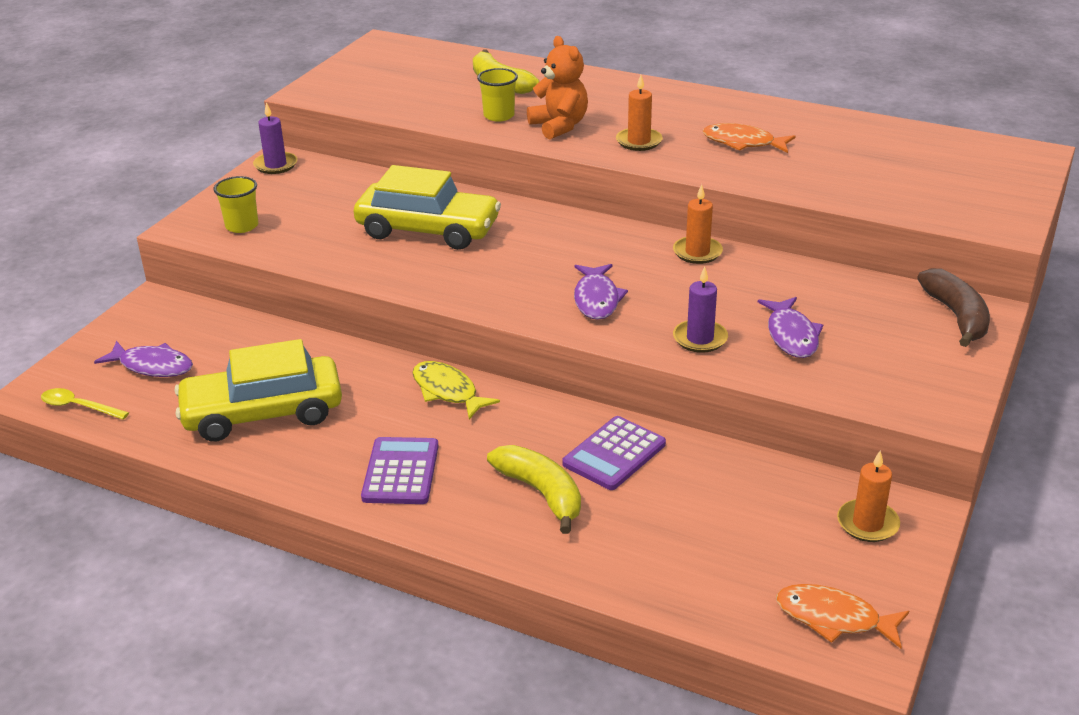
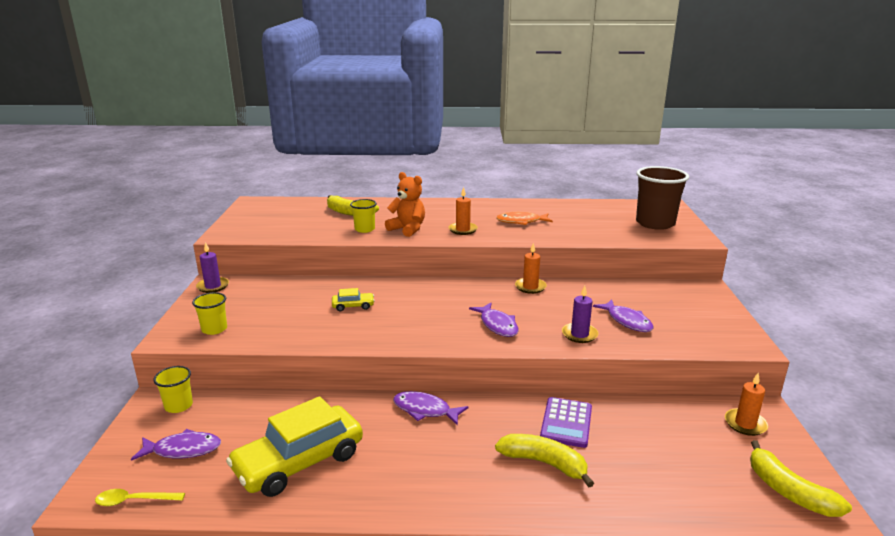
camera: 25 degrees left, 10 degrees down
(174, 314) = (178, 406): none -> yellow cup
(400, 472) = (436, 477): purple calculator -> none
(428, 230) = (353, 306): yellow car -> yellow car, size x0.43
(447, 391) = (425, 410): yellow fish -> purple fish
(834, 618) = (789, 491): orange fish -> yellow banana
(956, 316) = (697, 292): brown banana -> none
(965, 185) = (655, 223): none -> brown cup

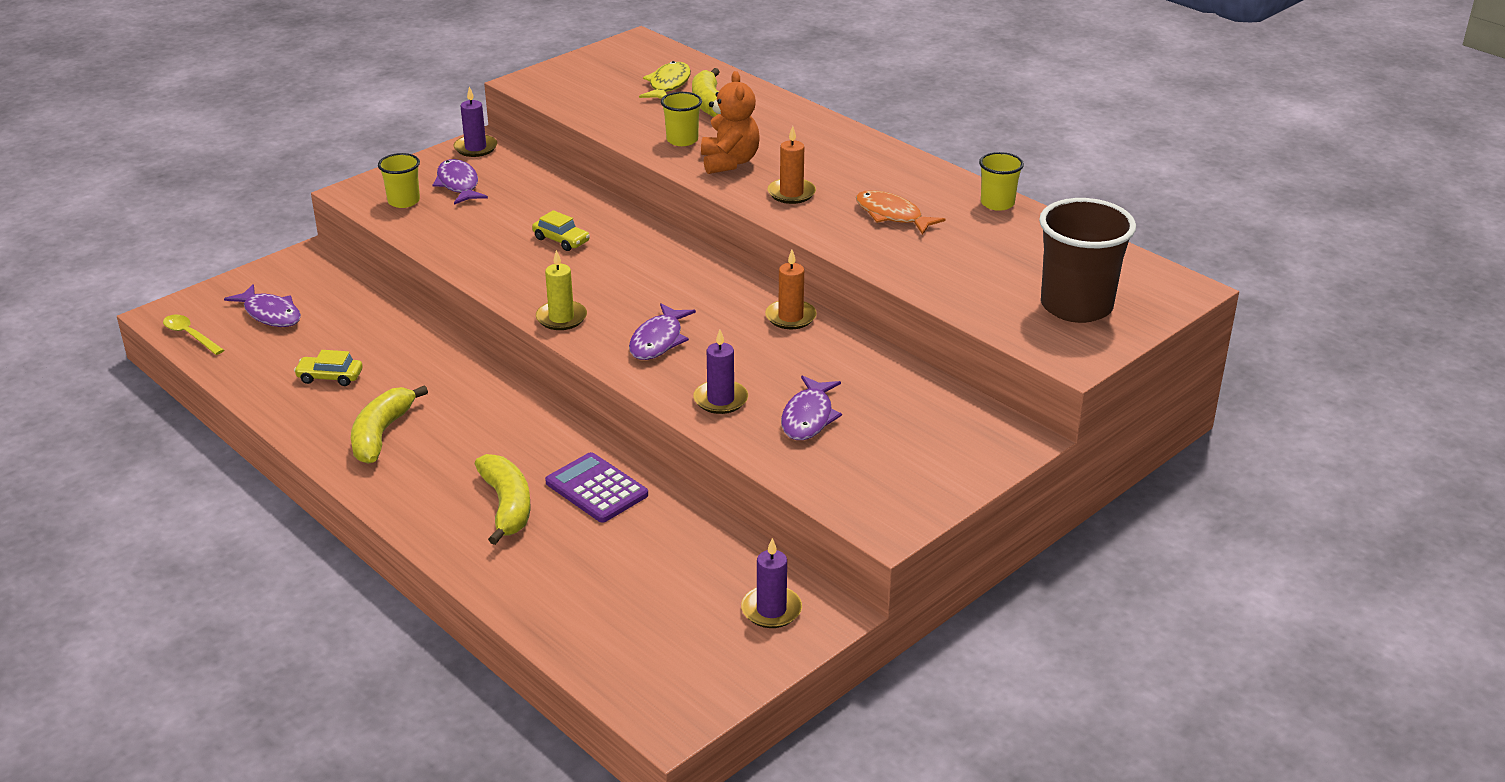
camera: 45 degrees right, 10 degrees up
(178, 406) = (319, 271): yellow cup -> yellow cup (997, 203)
(299, 462) = (330, 377): yellow car -> yellow car, size x0.43
(308, 212) = (668, 85): none -> yellow fish
(425, 410) = (496, 396): purple fish -> purple fish (458, 184)
(429, 340) = (561, 318): none -> yellow candle
(566, 423) = (596, 489): purple calculator -> purple calculator turned 75 degrees clockwise
(745, 424) = (771, 610): orange candle -> purple candle
(789, 491) = (670, 680): yellow banana -> yellow banana (381, 434)

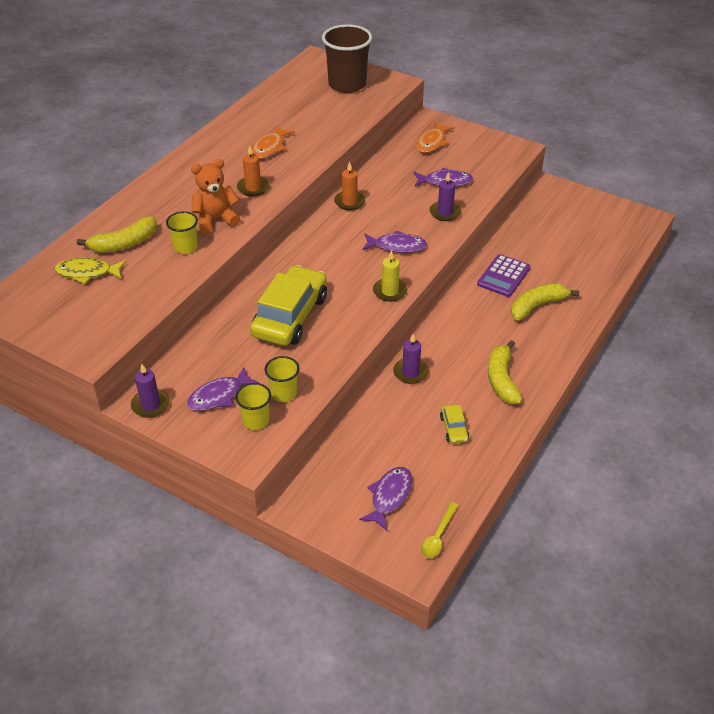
camera: 105 degrees left, 10 degrees up
(381, 434) = (502, 380): yellow banana -> yellow banana turned 90 degrees clockwise
(561, 240) = (290, 316): yellow car -> yellow car, size x2.32
(771, 610) = (559, 202): purple candle -> purple candle (410, 372)
(938, 427) = (432, 142): none -> orange fish
(997, 203) = (242, 115): yellow cup -> yellow cup (283, 393)

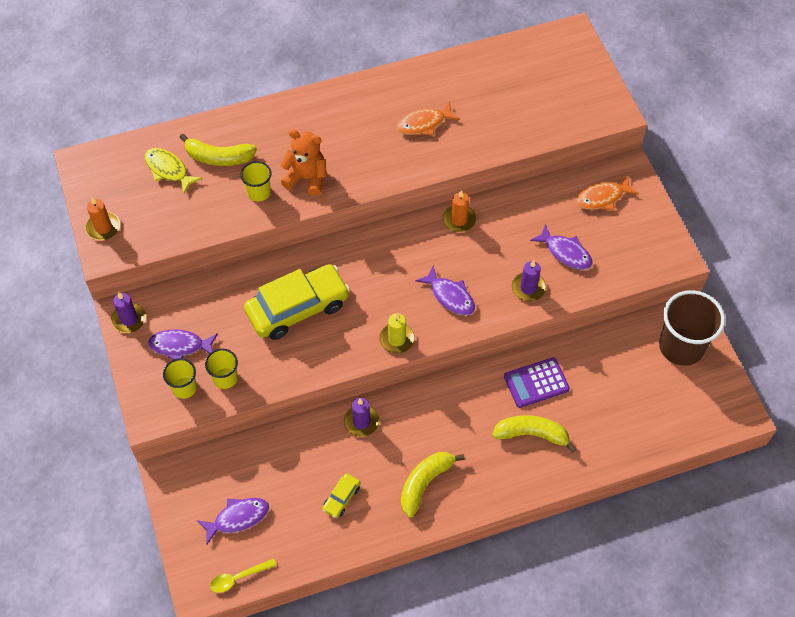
camera: 40 degrees right, 15 degrees up
(253, 188) = (367, 162): orange candle -> orange candle (103, 227)
(347, 84) = (567, 87): brown cup -> brown cup (681, 346)

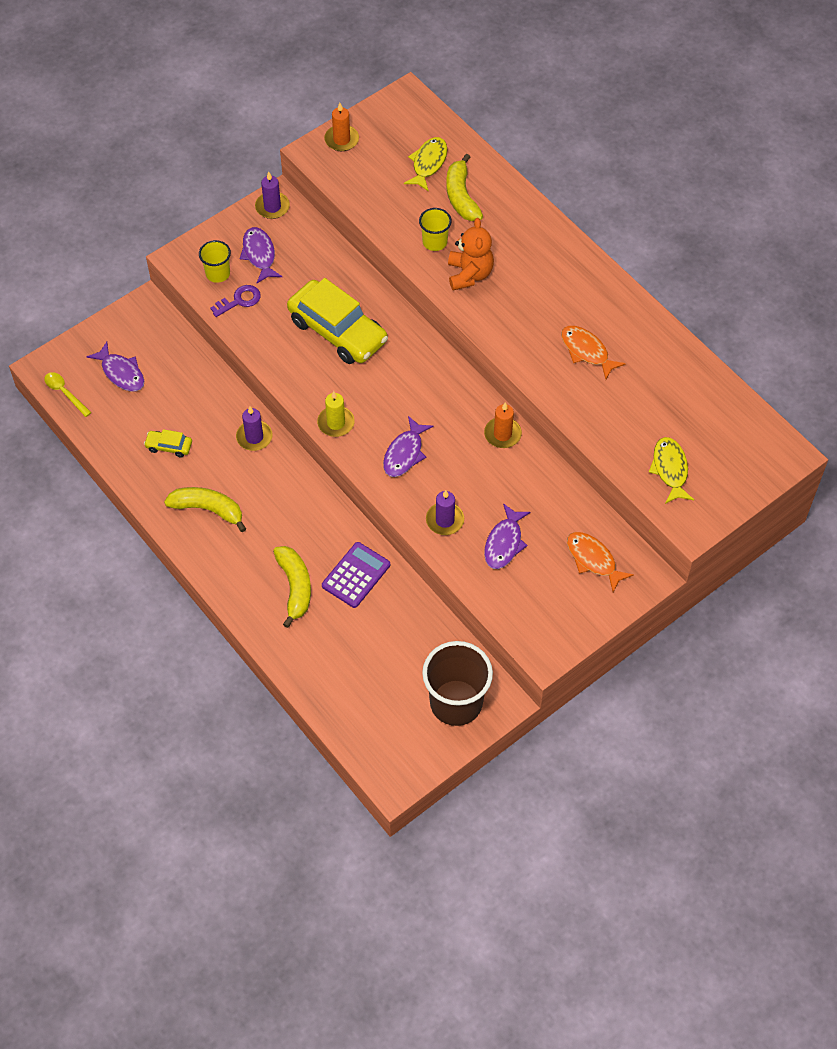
camera: 70 degrees right, 0 degrees up
(225, 378) = (239, 300): yellow cup -> purple key
(536, 383) = (356, 575): purple calculator -> purple calculator turned 75 degrees clockwise
(559, 108) = (670, 469): none -> yellow fish

